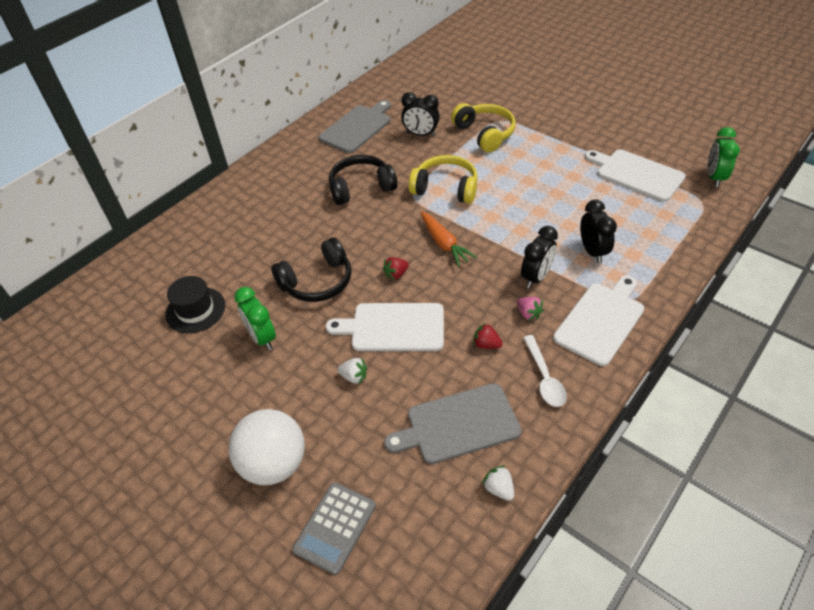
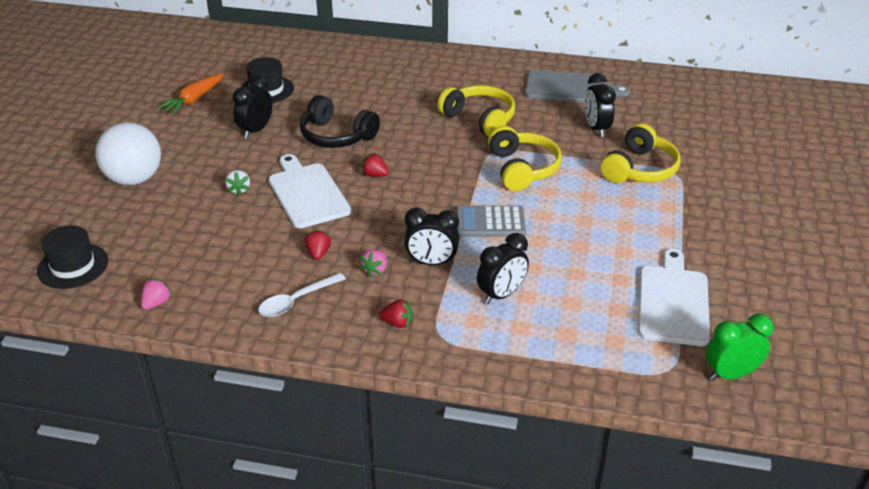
camera: 60 degrees right, 10 degrees down
(262, 338) = (256, 130): green clock -> black clock
(335, 527) = (88, 226): grey calculator -> grey calculator (490, 222)
(361, 187) = (479, 119): black headphones -> yellow headphones
(399, 557) = (73, 266): none -> black hat
(444, 243) = (438, 191): orange carrot -> orange carrot (194, 99)
(458, 425) = (215, 261): grey cutting board -> none
(498, 488) = (156, 303): white strawberry -> pink strawberry
(601, 320) = (397, 323): white cutting board -> red strawberry

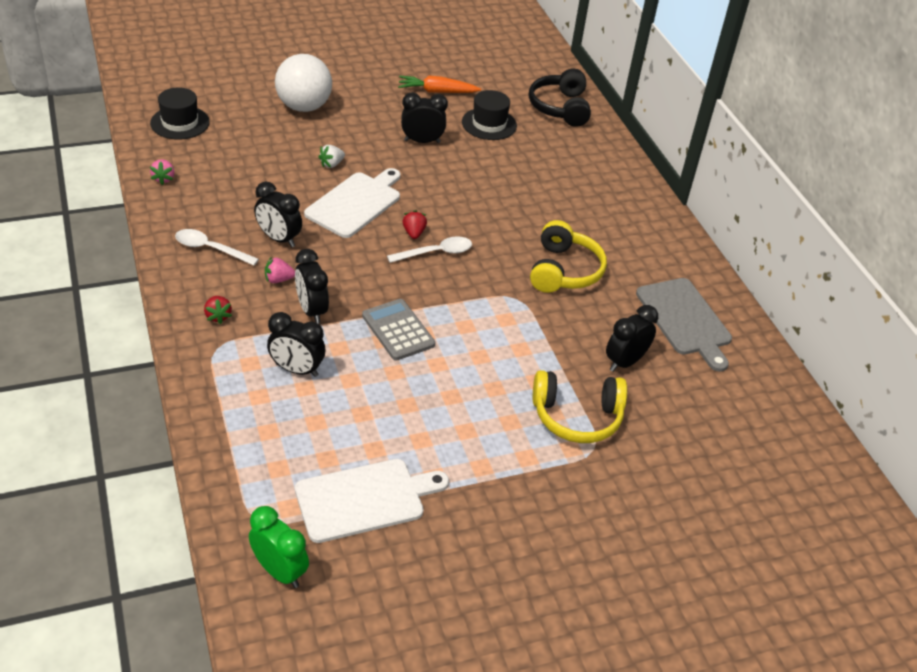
camera: 55 degrees right, 5 degrees up
(156, 303) = (163, 179): pink strawberry -> pink strawberry turned 90 degrees clockwise
(318, 253) = (278, 239): red strawberry -> black clock
(336, 136) = (454, 189): black headphones -> black headphones (560, 107)
(409, 172) = (436, 253): none -> white spoon
(522, 169) = (503, 327): yellow headphones -> none

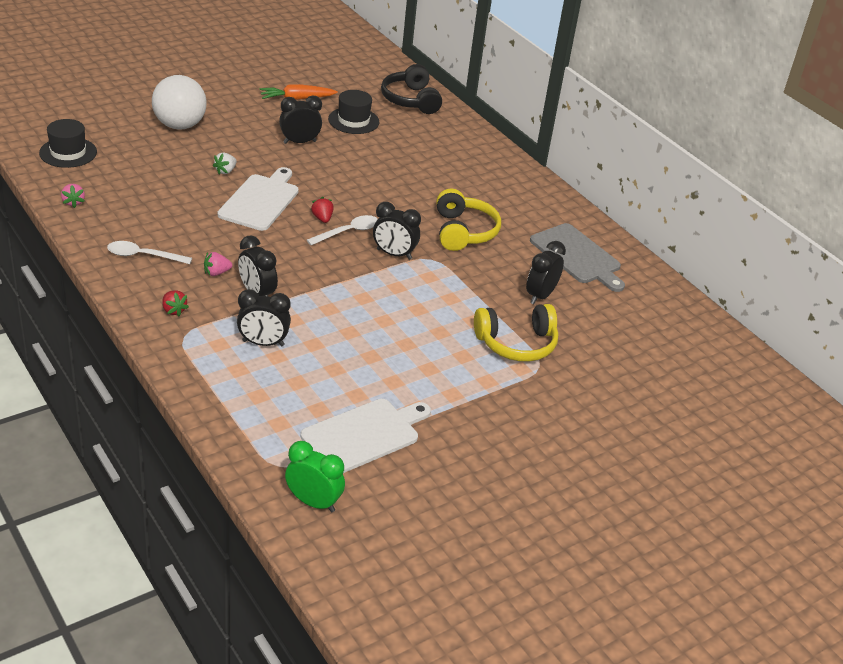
camera: 15 degrees left, 5 degrees down
(278, 239) = (203, 239): black clock -> black clock (394, 254)
(398, 330) = (339, 299): grey calculator -> none

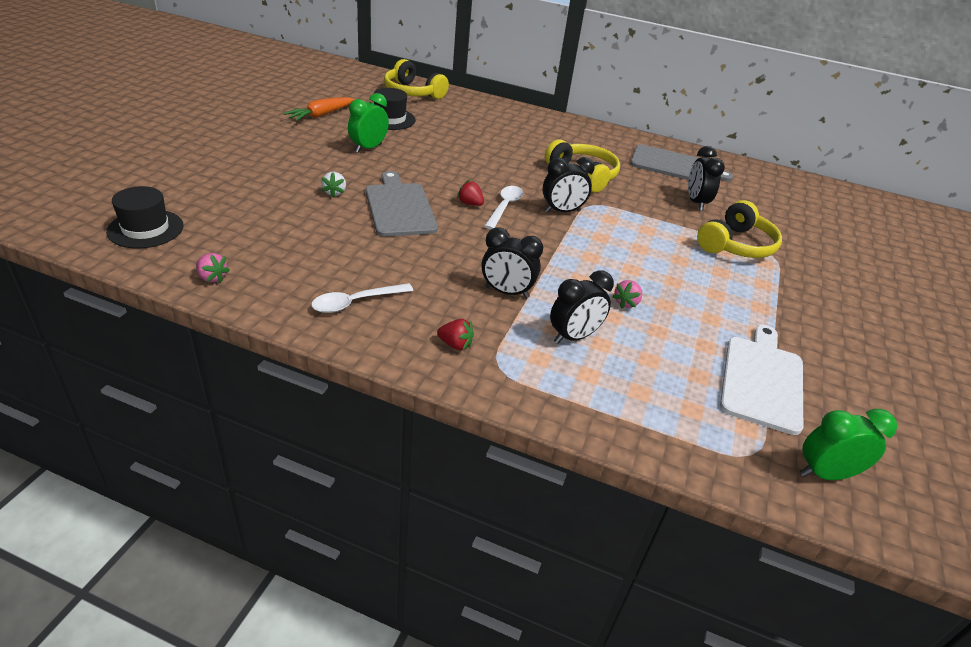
camera: 35 degrees left, 0 degrees up
(180, 125) = (239, 167): white ball -> none
(216, 273) = (446, 288): pink strawberry -> pink strawberry (626, 303)
(260, 201) = (399, 207): white cutting board -> grey cutting board
(299, 142) = (368, 148): black clock -> green clock
(410, 100) = (412, 92): black headphones -> yellow headphones

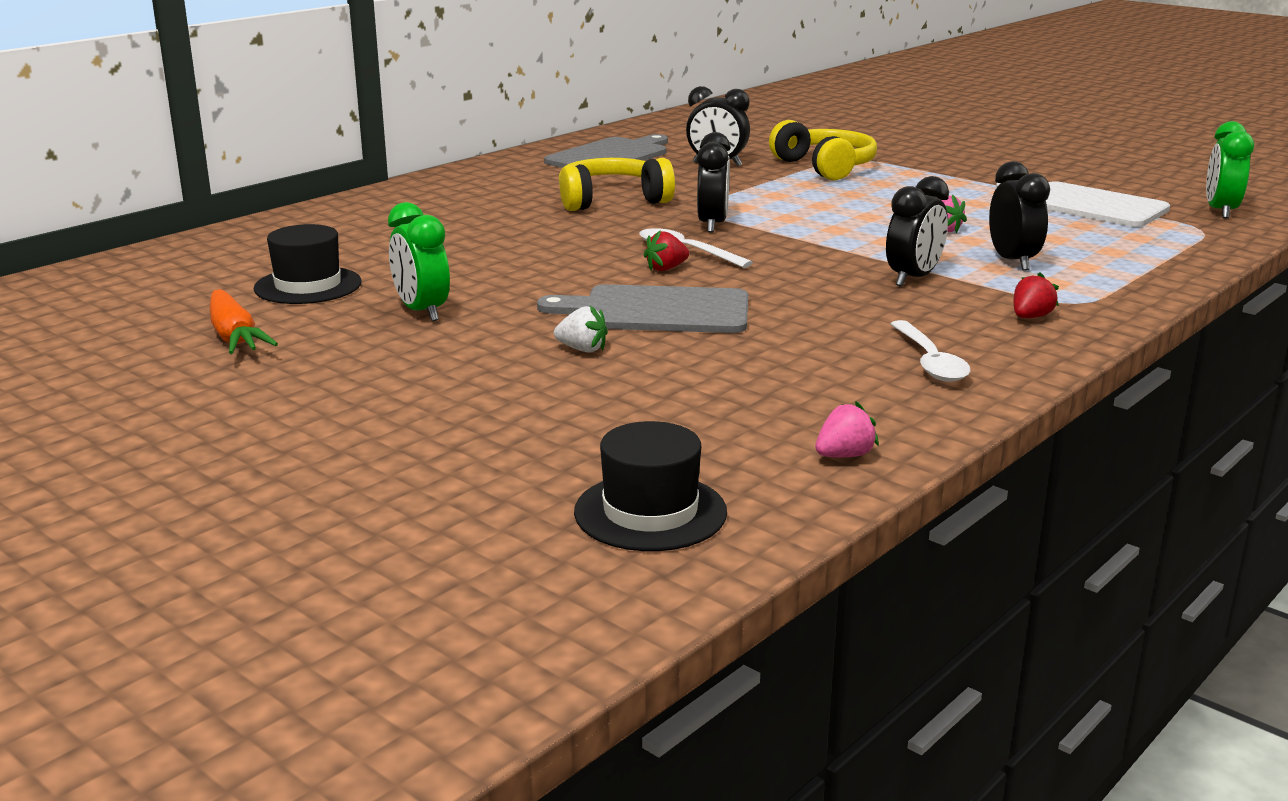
camera: 65 degrees left, 15 degrees down
(412, 92) = (200, 258): yellow headphones -> none

